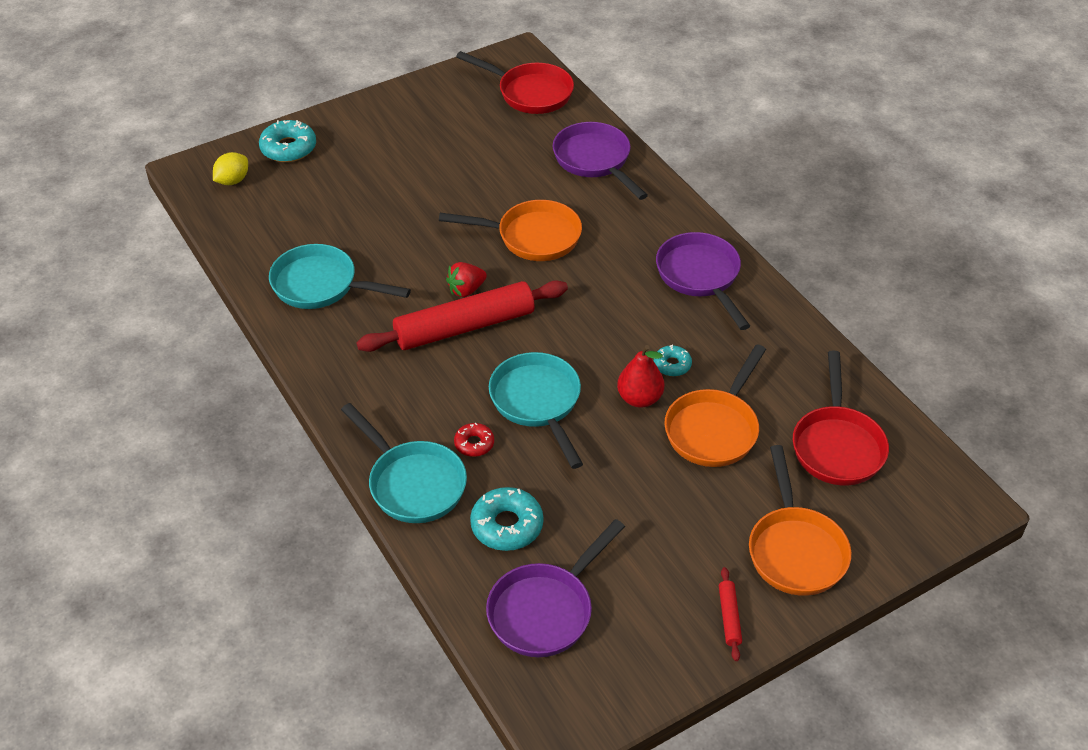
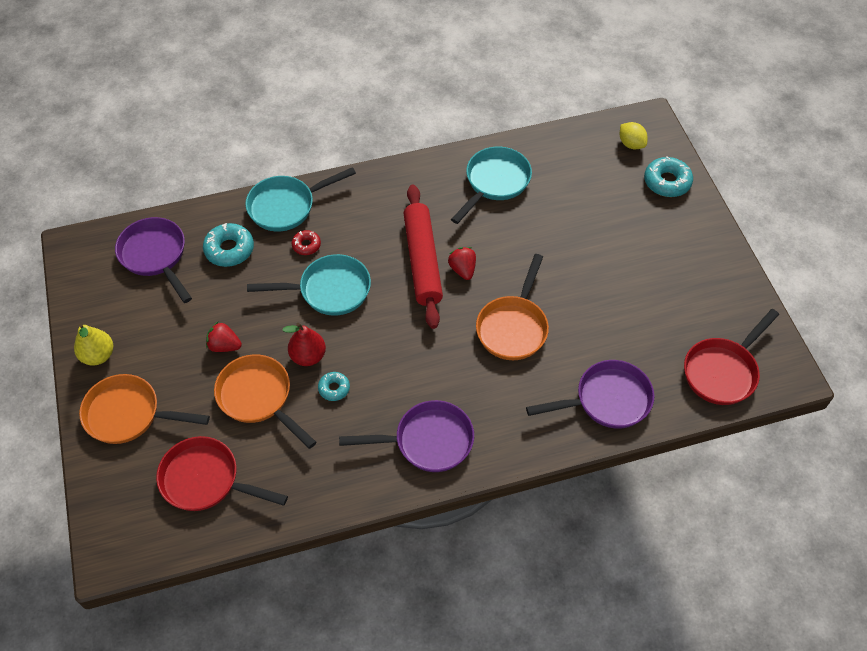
camera: 105 degrees right, 10 degrees up
(658, 483) = (224, 346): none -> red strawberry
(729, 617) = (98, 355): red rolling pin -> yellow pear

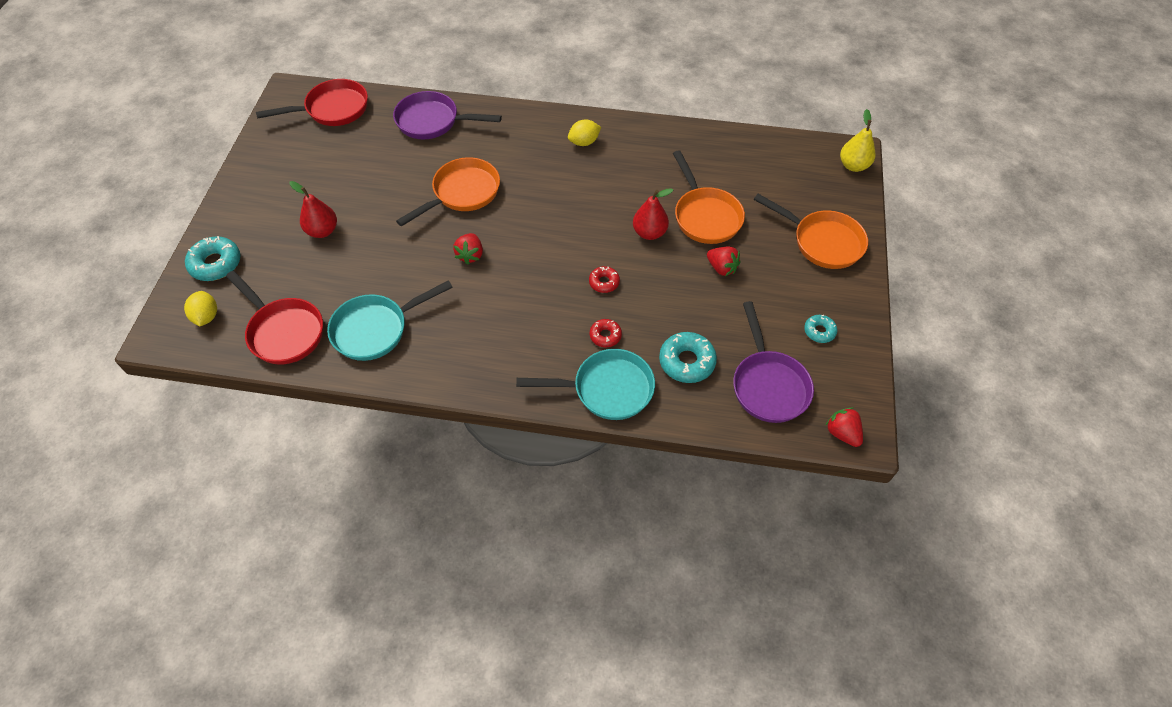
camera: 155 degrees left, 0 degrees up
(88, 241) = (842, 433): none -> red strawberry
(98, 355) = (844, 302): yellow pear -> yellow pear (853, 166)
(206, 480) = (767, 174): red pan -> red pan (284, 331)
(329, 290) = (604, 282): turquoise pan -> red donut
(334, 388) = (638, 201): turquoise donut -> turquoise donut (819, 331)
(423, 261) = (501, 276): red rolling pin -> none
(427, 441) = (584, 142): purple pan -> yellow lemon
(608, 241) = (322, 231): none -> red pear

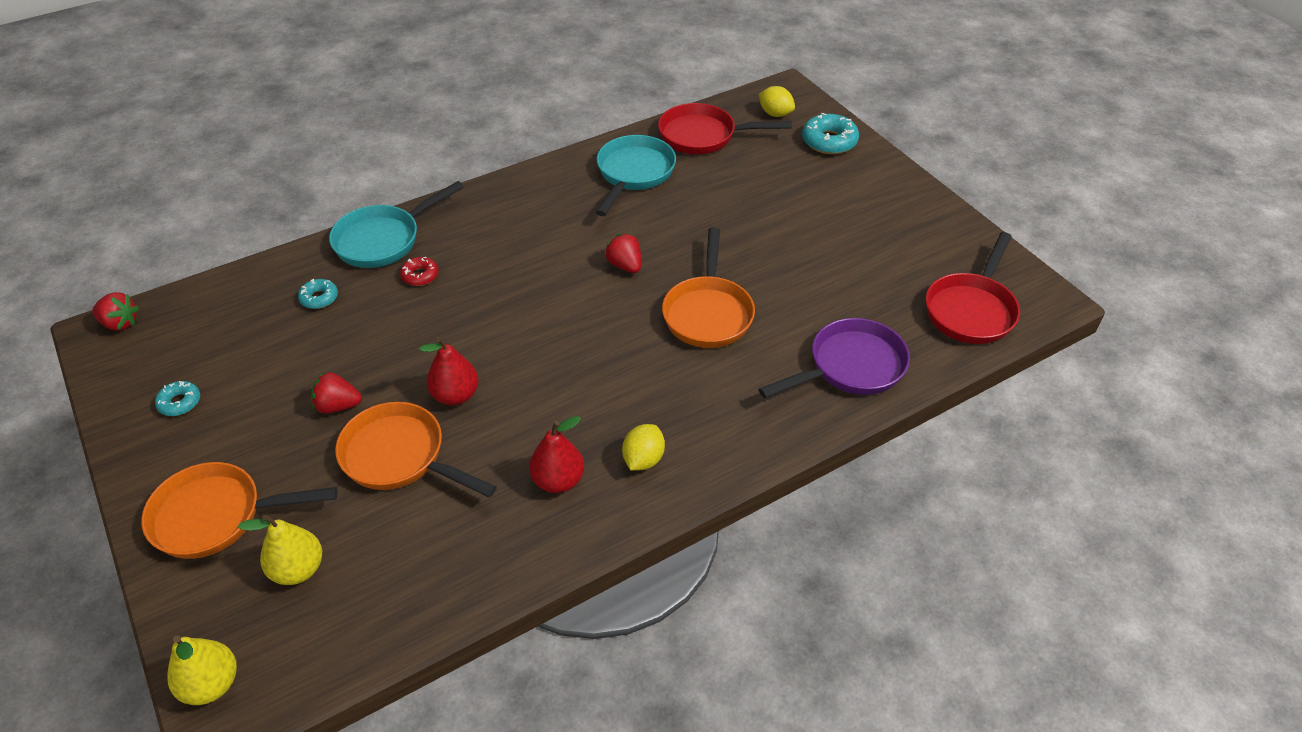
camera: 140 degrees right, 10 degrees down
(322, 231) = (786, 207): red pear -> red pear (558, 480)
(604, 282) = (463, 317): red donut -> none
(686, 362) = (319, 298): turquoise donut -> turquoise donut, size x0.58
(768, 385) = (219, 323): purple pan -> none
(791, 191) = (298, 569): none -> yellow pear

